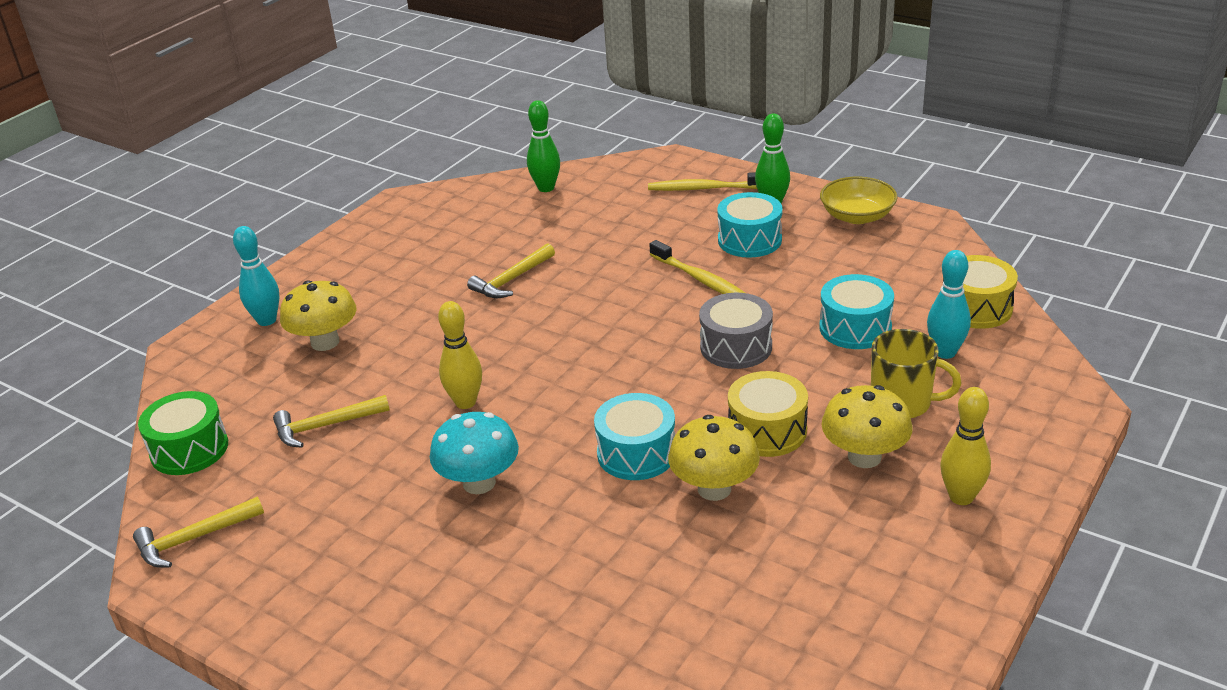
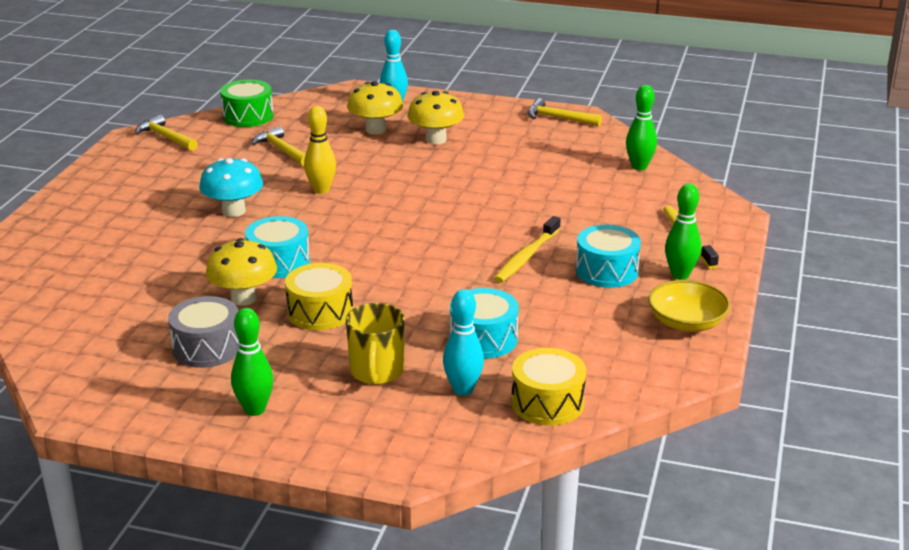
camera: 70 degrees right, 5 degrees down
(511, 280) = (487, 178): yellow hammer -> yellow hammer (558, 118)
(736, 347) = (431, 285): grey drum -> grey drum (207, 348)
(864, 457) = (297, 359): yellow mushroom -> yellow mushroom (436, 139)
(961, 497) = (255, 409): yellow bowling pin -> green bowling pin

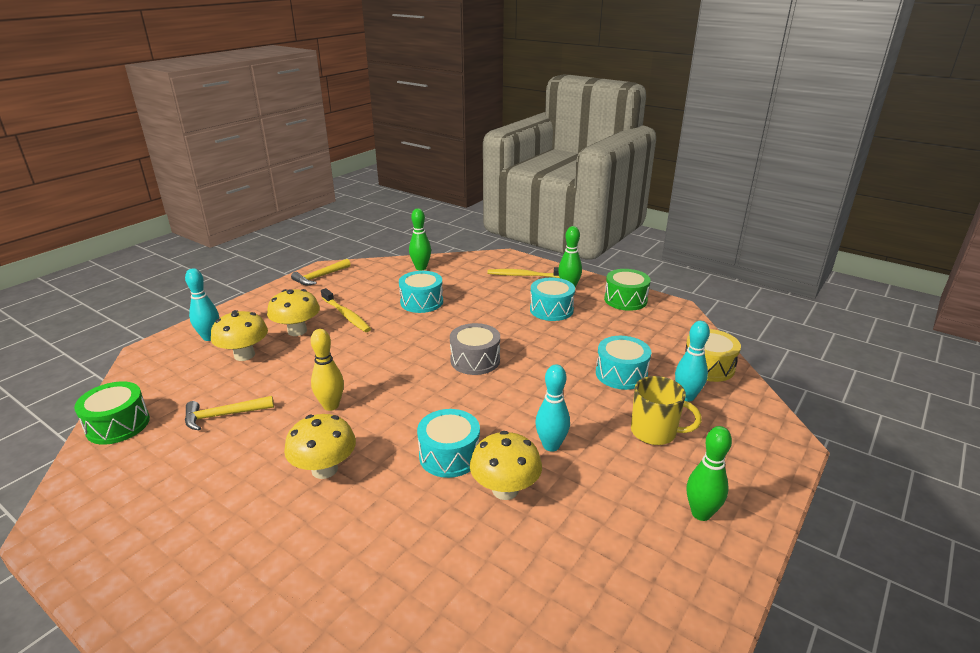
camera: 70 degrees left, 0 degrees up
(166, 137) = (90, 498): yellow hammer -> none
(207, 348) = (587, 531): grey drum -> grey drum (475, 360)
(233, 211) = (324, 469): turquoise mushroom -> yellow mushroom
(320, 312) = (551, 445): yellow drum -> turquoise bowling pin
(526, 257) = (515, 333): yellow toothbrush -> yellow toothbrush (346, 315)
(552, 187) = (421, 302): none -> turquoise drum
(686, 323) = (625, 300): yellow bowl -> green drum

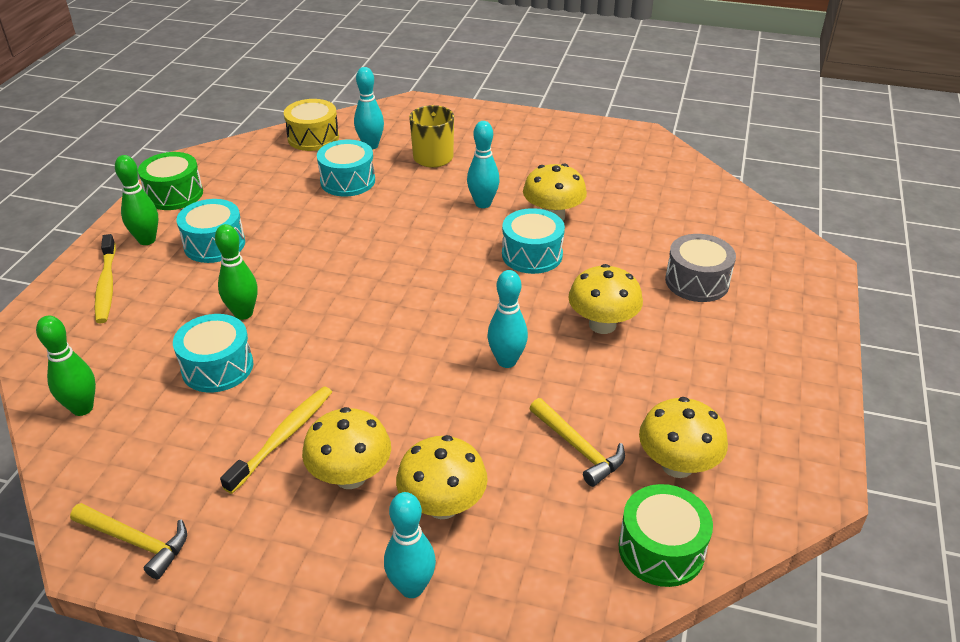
camera: 110 degrees left, 10 degrees up
(158, 457) = (677, 465): none -> yellow mushroom
(331, 406) = (506, 361): yellow bowling pin -> turquoise bowling pin
(475, 360) = (361, 278): grey drum -> grey drum (697, 281)
(701, 513) = (517, 134): green bowling pin -> green bowling pin (243, 313)

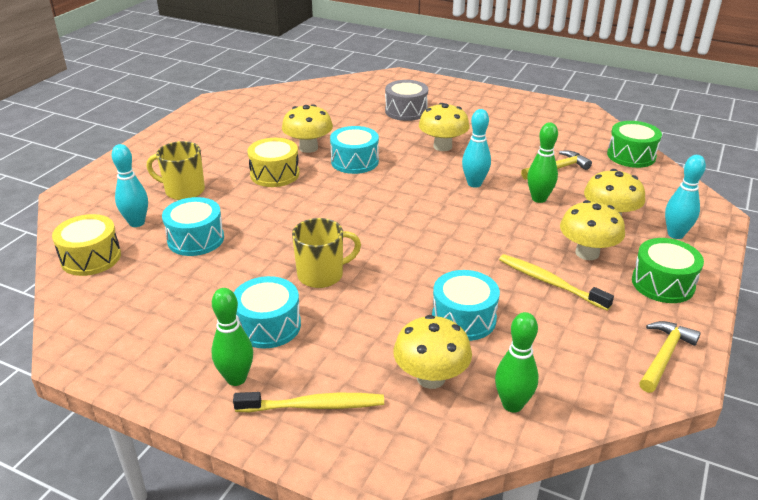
camera: 80 degrees left, 5 degrees down
(174, 194) = (147, 361): green drum -> green drum (663, 283)
(243, 313) = (390, 304): green bowling pin -> green bowling pin (539, 199)
(293, 263) = (322, 275): none -> yellow mug
(483, 203) = (275, 174): turquoise bowling pin -> yellow drum
(677, 465) = (569, 142): yellow mushroom -> yellow mushroom (431, 378)

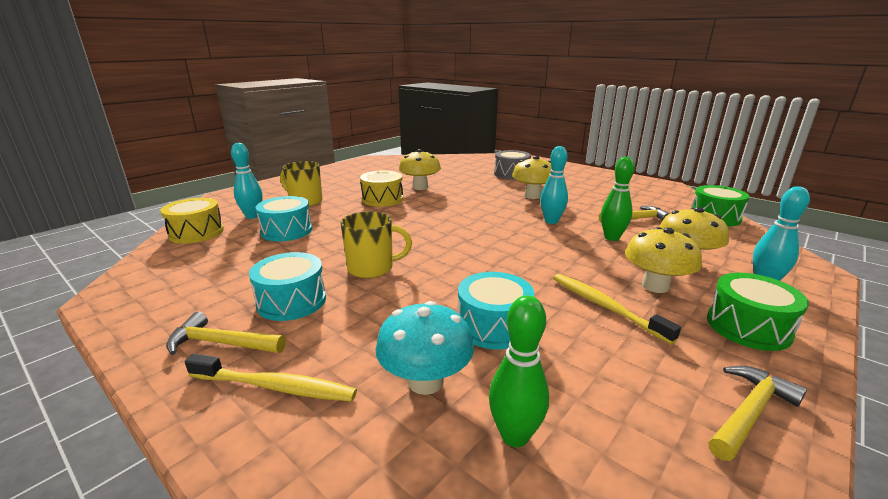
camera: 15 degrees right, 10 degrees down
(236, 378) = (222, 343): green bowling pin -> yellow hammer
(354, 161) = (452, 198): turquoise drum -> none
(431, 378) = (425, 381): yellow mushroom -> turquoise mushroom

